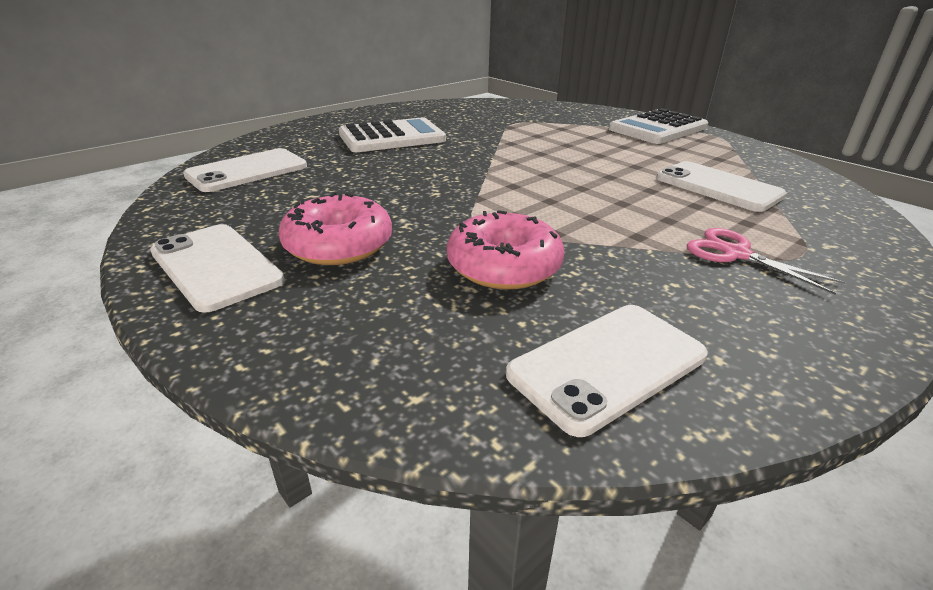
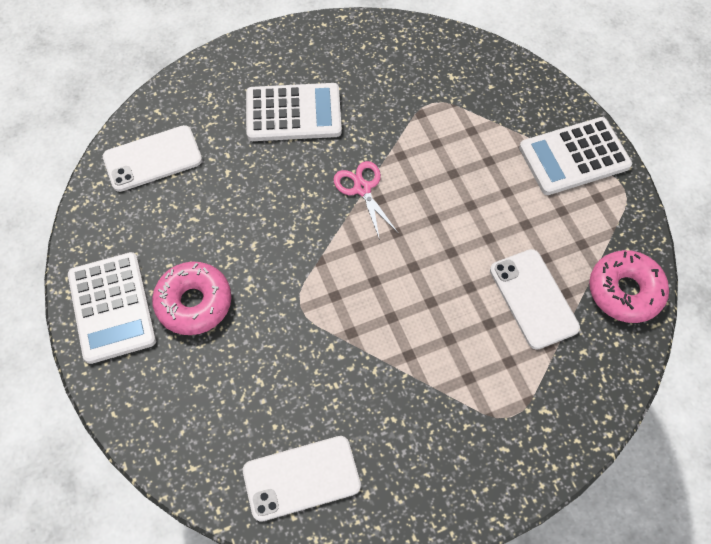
camera: 20 degrees right, 30 degrees up
(216, 266) = (112, 307): white phone -> white calculator
(504, 266) = (292, 364): pink donut -> pink donut (625, 291)
(736, 254) = (463, 400): pink scissors -> pink scissors (362, 188)

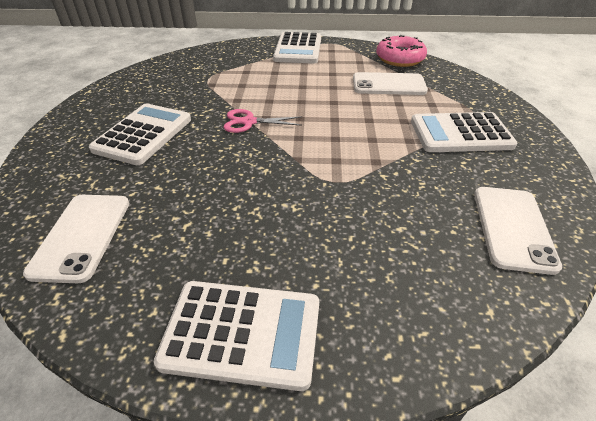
camera: 65 degrees left, 20 degrees down
(194, 303) = (286, 252): pink donut -> none
(452, 407) = (460, 134): none -> white calculator

